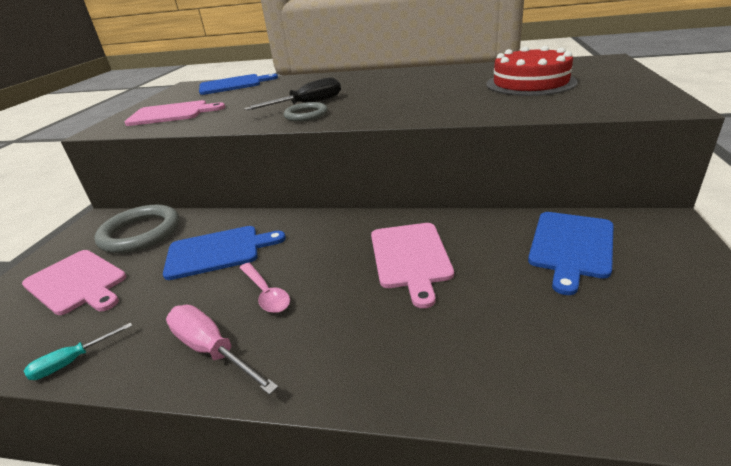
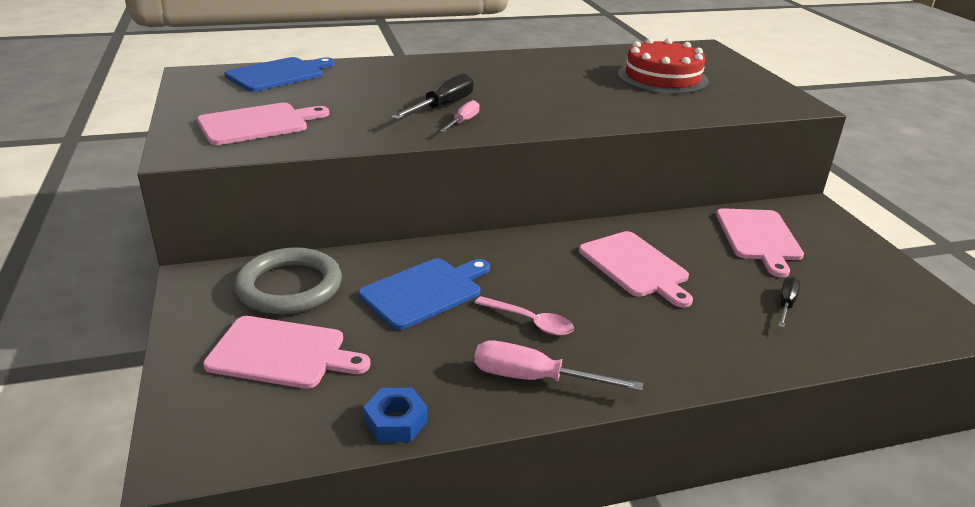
camera: 30 degrees left, 0 degrees up
(72, 361) = (396, 421): turquoise screwdriver -> blue nut
(306, 115) = (463, 122): grey ring -> pink screwdriver
(543, 328) = (786, 304): none -> black screwdriver
(571, 246) = (759, 237): blue cutting board -> pink cutting board

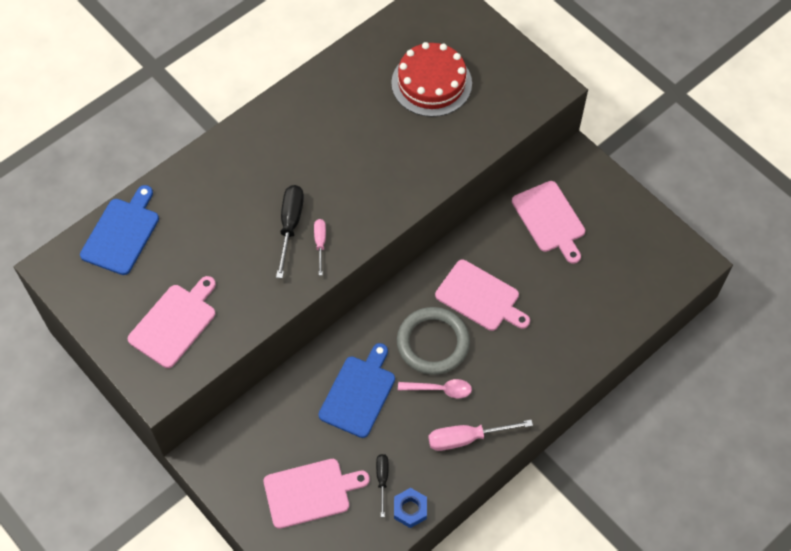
camera: 25 degrees left, 30 degrees up
(289, 286) = (269, 432): grey ring -> grey ring (433, 343)
(786, 304) = (586, 293): black screwdriver -> black screwdriver (382, 480)

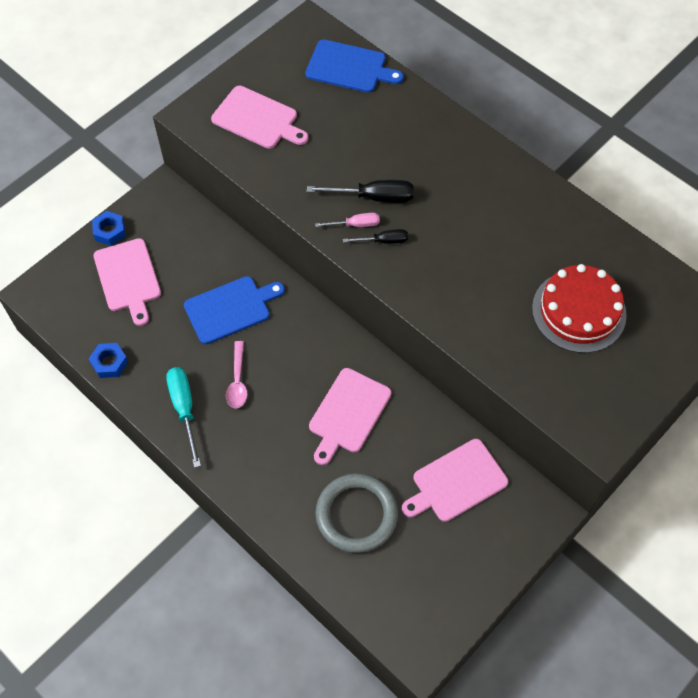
camera: 85 degrees right, 0 degrees up
(248, 512) = (109, 231): none -> blue nut
(358, 393) = (230, 308): blue cutting board -> blue cutting board turned 45 degrees counterclockwise
(382, 480) = (140, 336): black screwdriver -> black screwdriver (383, 241)
(433, 343) = (290, 371): grey ring -> grey ring (356, 514)
(467, 438) = (184, 409): pink screwdriver -> turquoise screwdriver

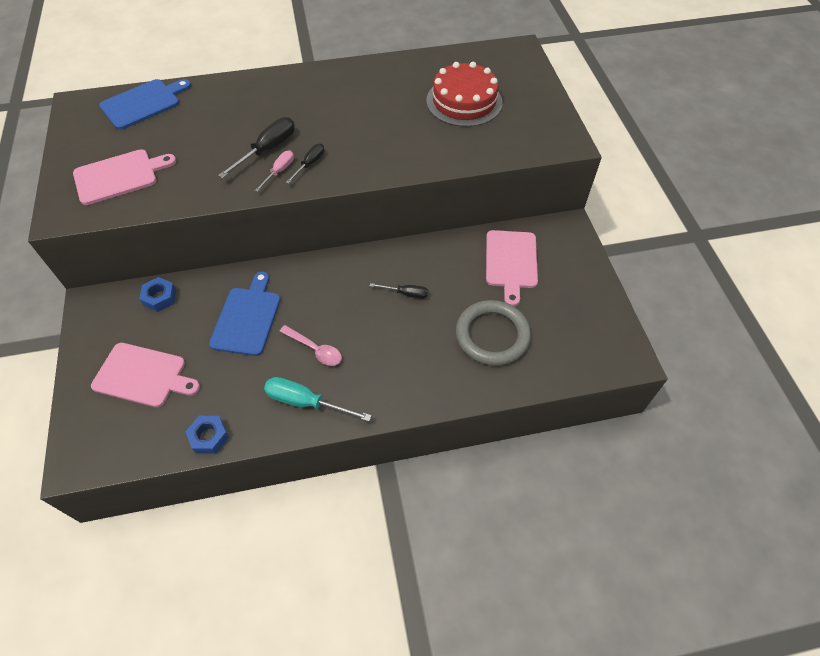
camera: 55 degrees left, 5 degrees down
(109, 231) = (83, 364): blue nut -> blue nut (160, 297)
(348, 413) = (406, 293): pink cutting board -> black screwdriver

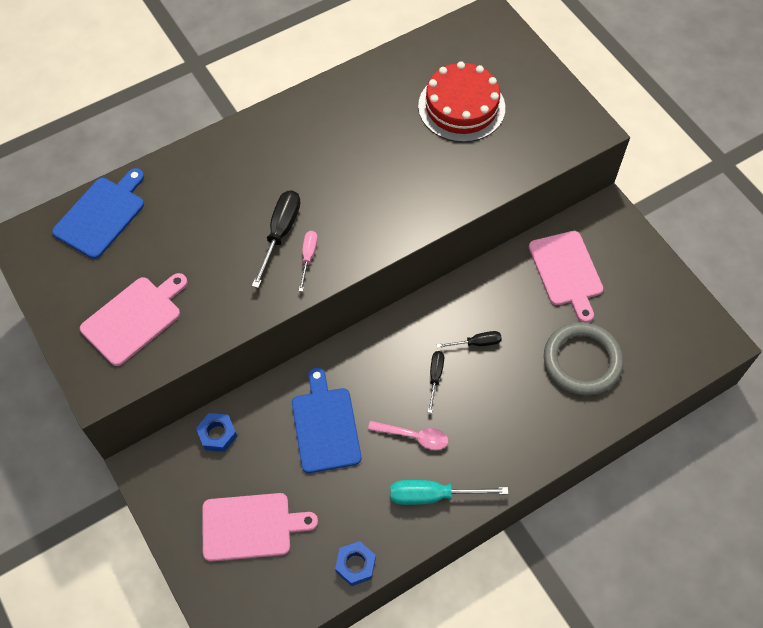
camera: 20 degrees left, 5 degrees up
(310, 164) = (336, 238): black screwdriver -> black screwdriver (435, 377)

